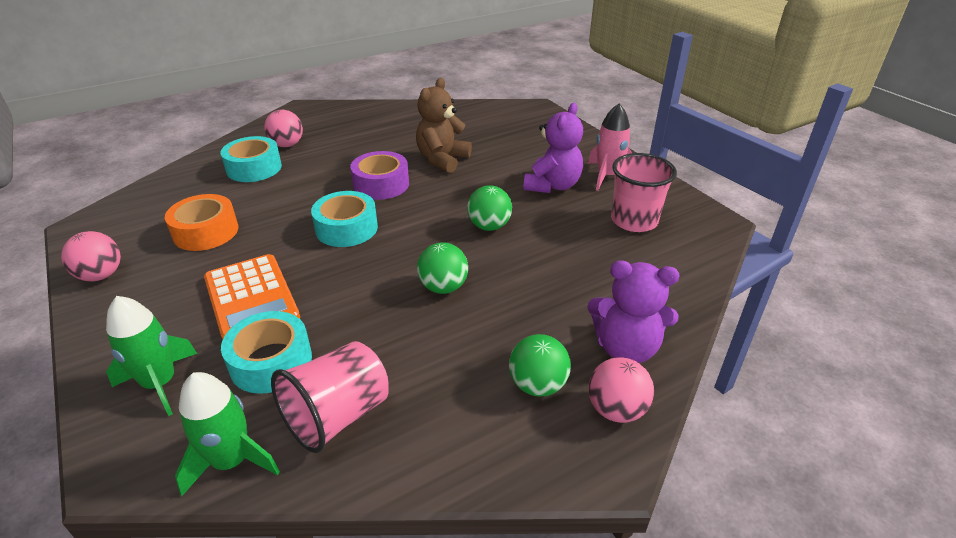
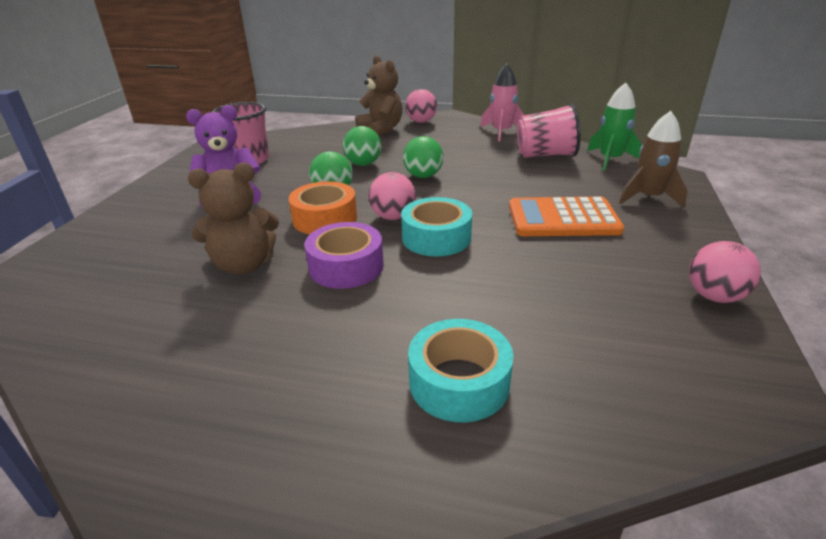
camera: 135 degrees left, 5 degrees down
(160, 383) = (648, 197): green rocket -> brown rocket
(206, 232) = (580, 298): orange tape -> orange tape (325, 219)
(251, 298) = (563, 219): orange calculator -> orange calculator turned 105 degrees counterclockwise
(271, 362) = (568, 183): turquoise tape -> none
(287, 145) = (363, 414): pink ball -> pink ball (393, 217)
(537, 385) = (439, 134): green ball -> green ball (363, 164)
(607, 176) = (183, 187): pink rocket -> pink rocket (501, 132)
(626, 348) = (381, 130): purple teddy bear -> brown teddy bear

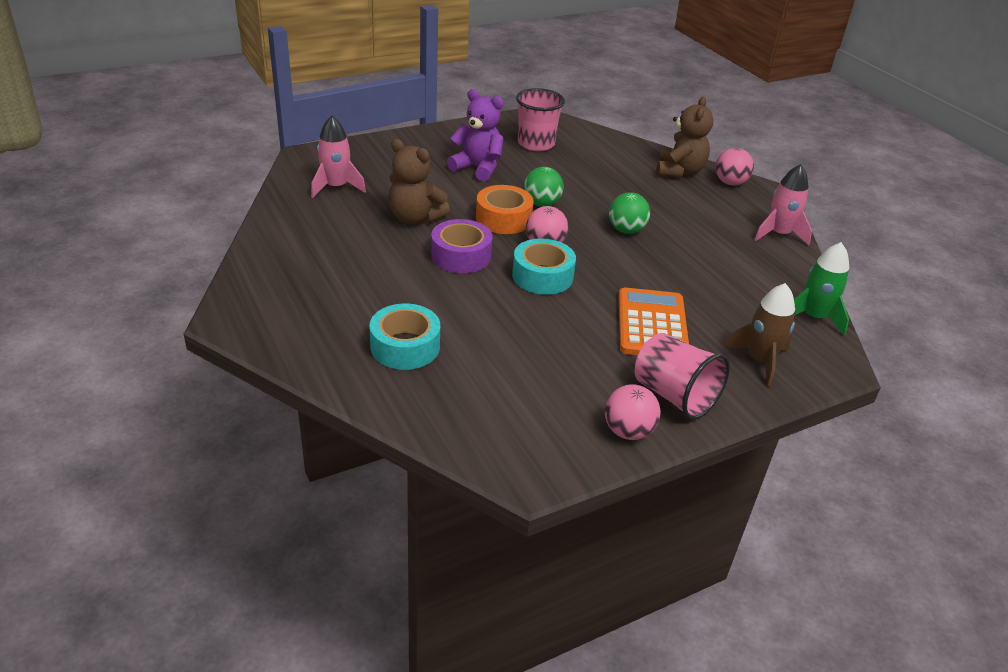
camera: 45 degrees right, 5 degrees up
(101, 291) = (336, 187): none -> pink rocket
(363, 164) = (604, 194): green ball -> none
(545, 155) = (764, 277): pink cup -> pink cup (674, 396)
(563, 219) = (652, 325): orange calculator -> orange calculator turned 45 degrees clockwise

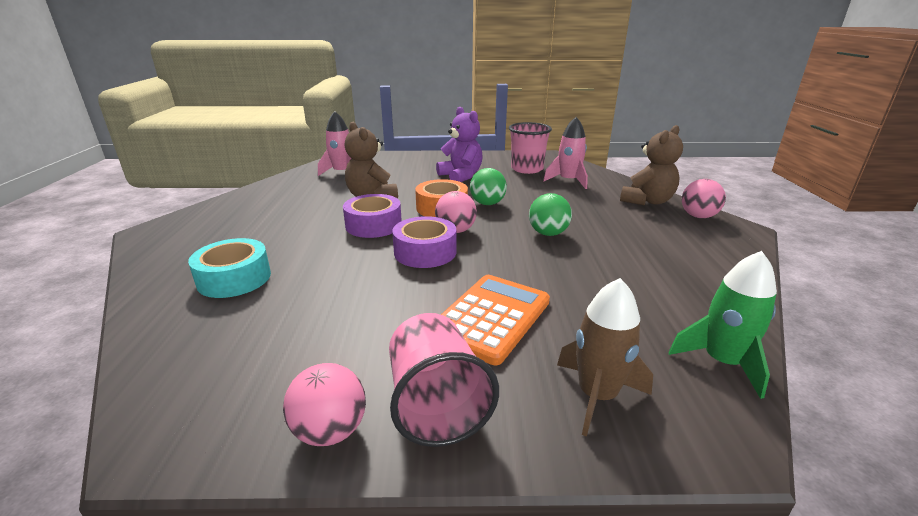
camera: 30 degrees right, 10 degrees down
(542, 276) = (425, 252): turquoise tape -> purple tape
(778, 234) = (728, 266): pink rocket -> pink rocket (568, 181)

